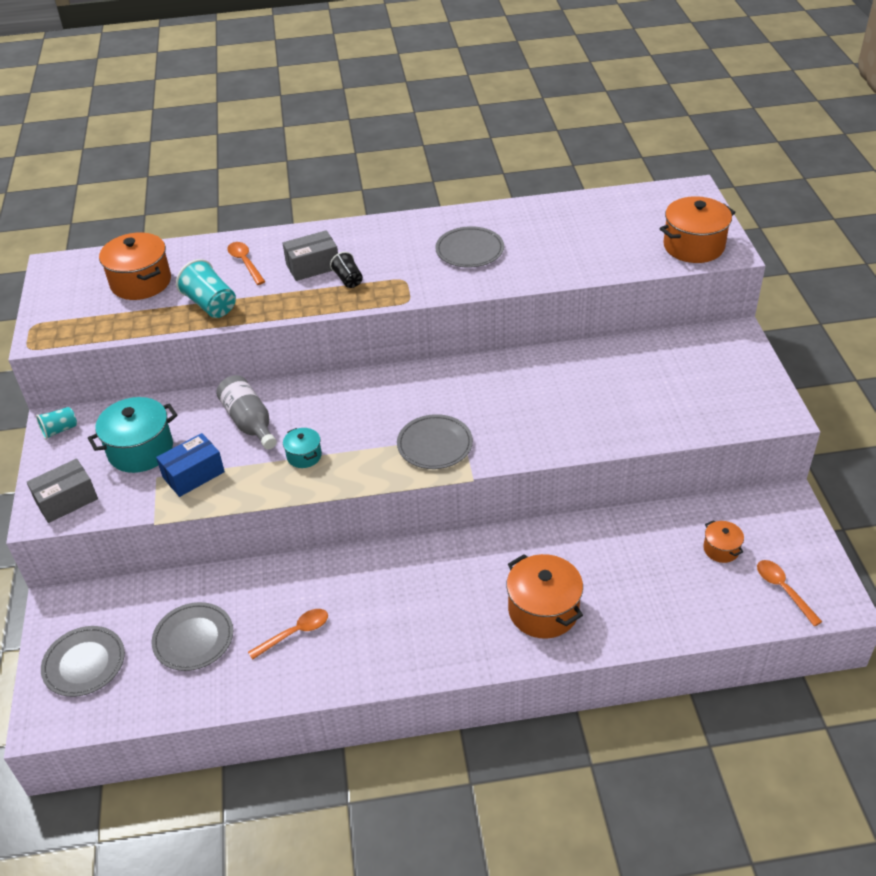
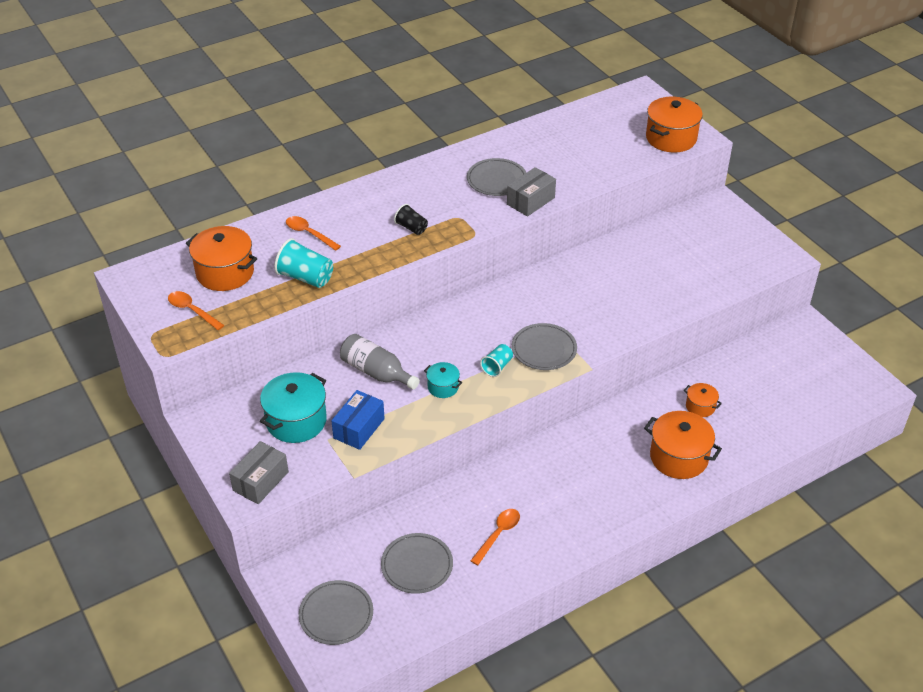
camera: 25 degrees left, 0 degrees up
(59, 430) = (207, 424): turquoise cup -> turquoise cup (497, 367)
(312, 266) = (372, 223): grey box -> grey box (530, 201)
(721, 549) = (779, 373): orange pot -> orange pot (700, 406)
(783, 590) = (838, 391): orange spoon -> orange spoon (192, 311)

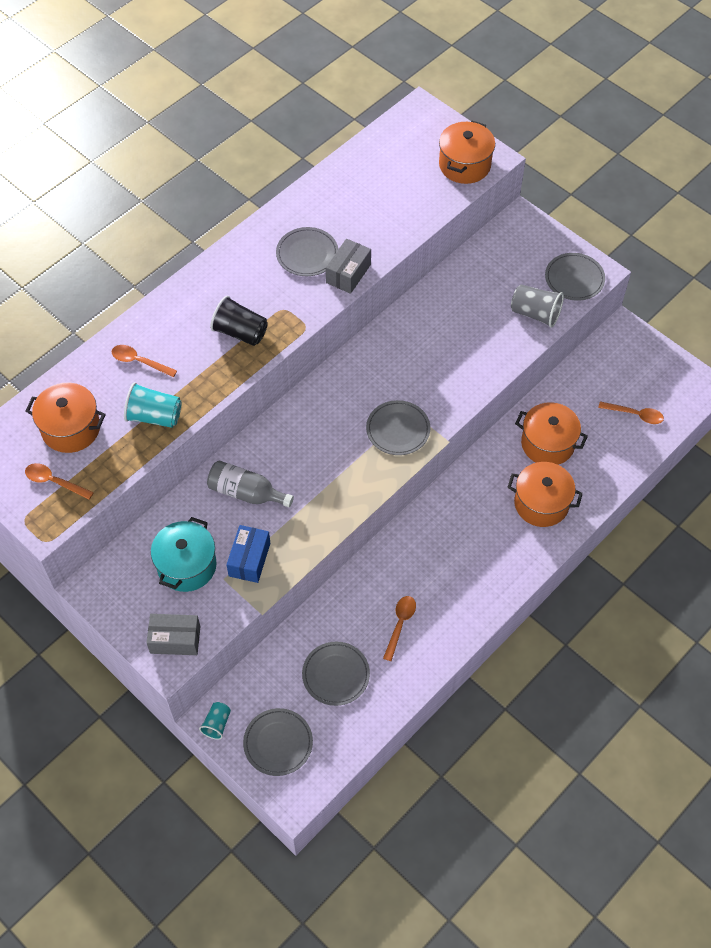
camera: 15 degrees left, 15 degrees up
(260, 481) = (175, 639): grey box -> grey box turned 75 degrees clockwise
(411, 228) = (240, 332): black cup -> black cup, size x1.64
(443, 387) = (315, 495): turquoise pot -> none
(497, 367) = (359, 459): turquoise cup -> turquoise cup (217, 724)
(700, 406) = (547, 444): orange pot -> orange pot, size x1.89
(712, 280) = (535, 314): none -> grey cup
(760, 259) = (574, 279): none -> grey plate
(799, 399) = (635, 415): none -> orange spoon

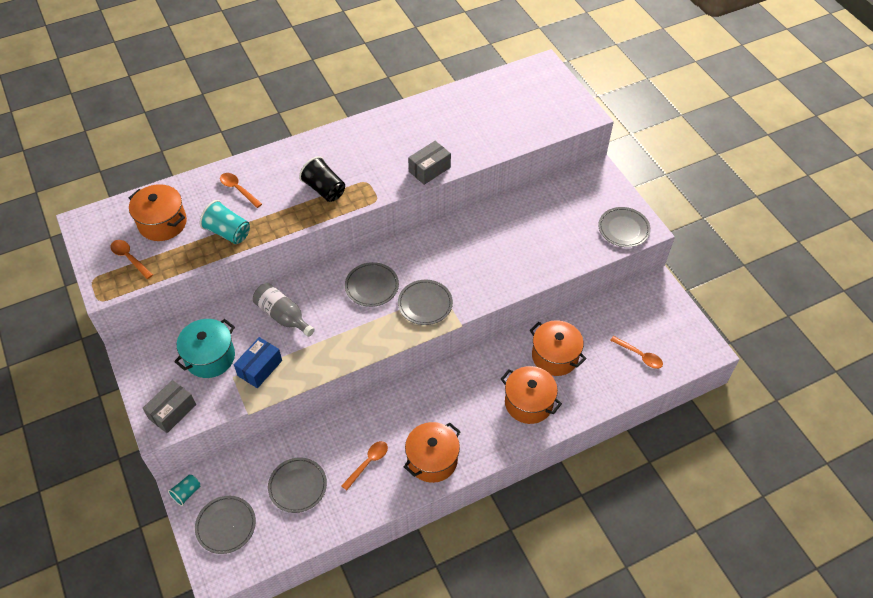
camera: 20 degrees right, 5 degrees down
(175, 639) = (172, 411): grey box -> grey box turned 75 degrees counterclockwise
(307, 254) = (404, 146): grey plate -> grey plate (372, 286)
(464, 165) = (561, 114): orange pot -> orange pot (432, 460)
(535, 314) = (579, 247): grey cup -> none

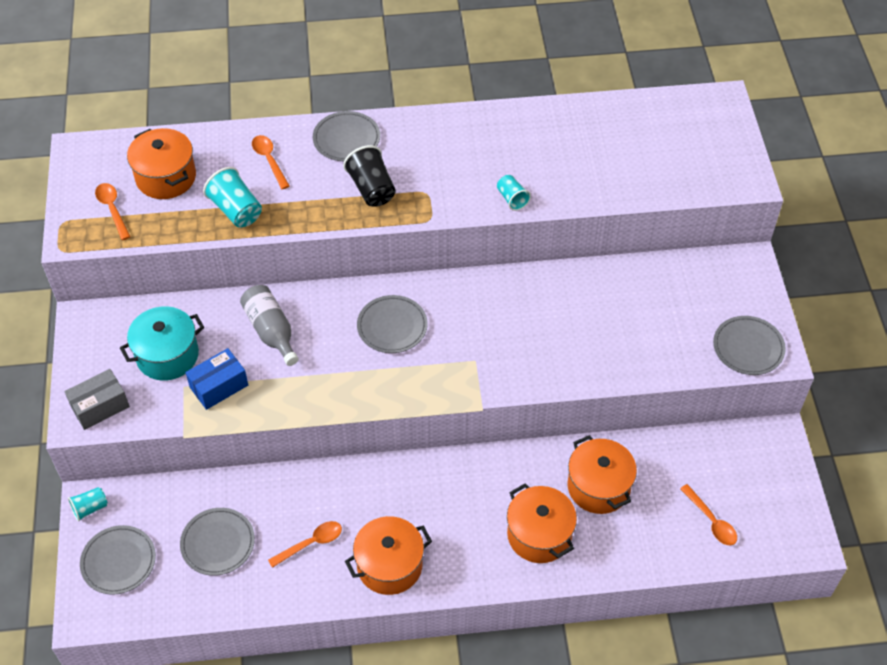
camera: 20 degrees right, 0 degrees up
(425, 304) = (448, 368): grey plate -> grey plate (346, 139)
(429, 169) = (512, 199): grey box -> turquoise cup

